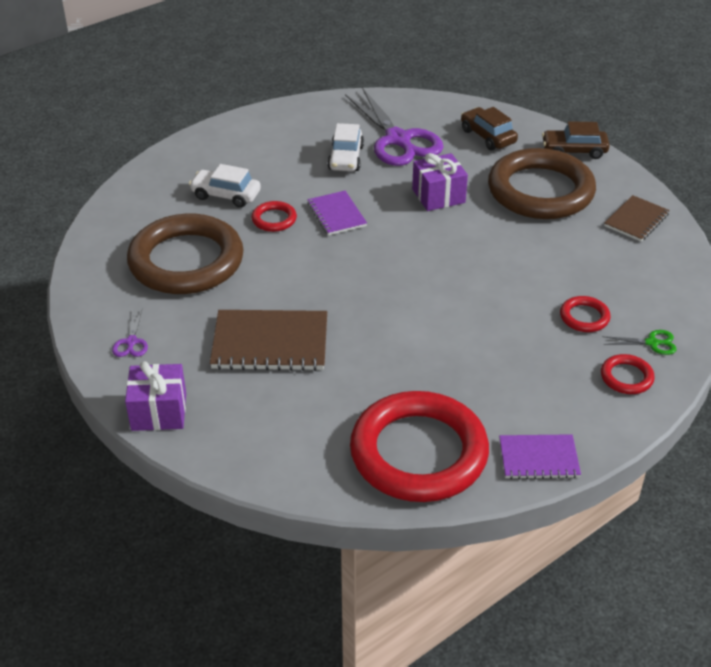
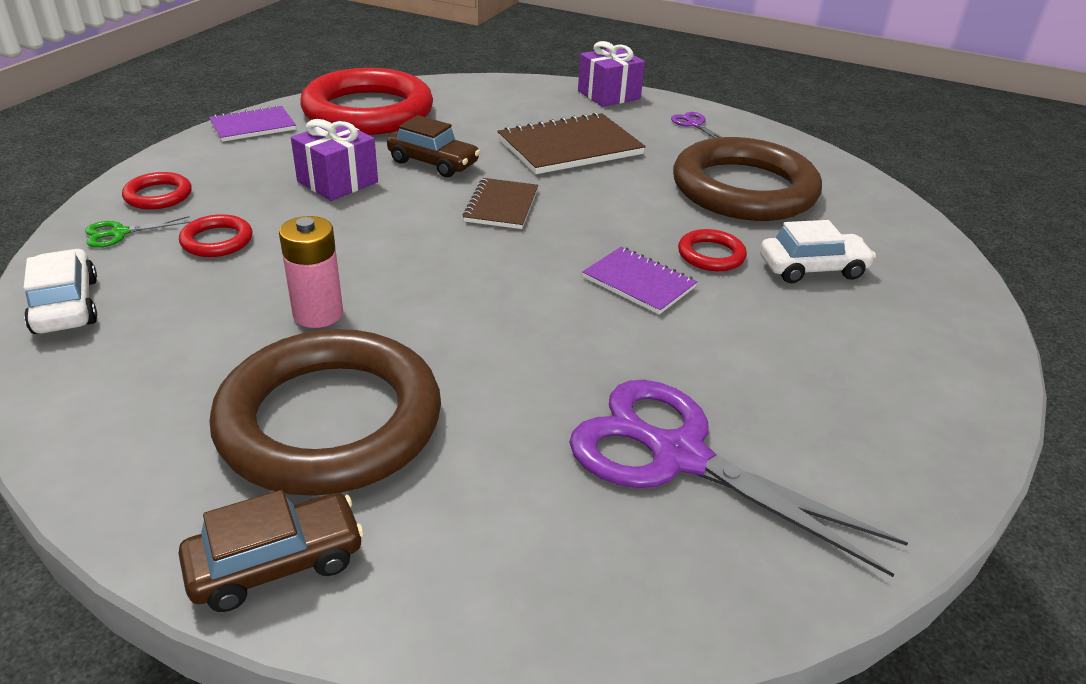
camera: 150 degrees right, 5 degrees down
(346, 158) = (726, 381): white car -> white car (66, 305)
(438, 196) = (513, 355): purple gift -> purple gift (337, 182)
(487, 136) = (501, 536): brown car -> brown car (433, 163)
(531, 245) = (318, 314): none -> pink battery
(636, 220) = (123, 411): brown notebook -> brown notebook (501, 206)

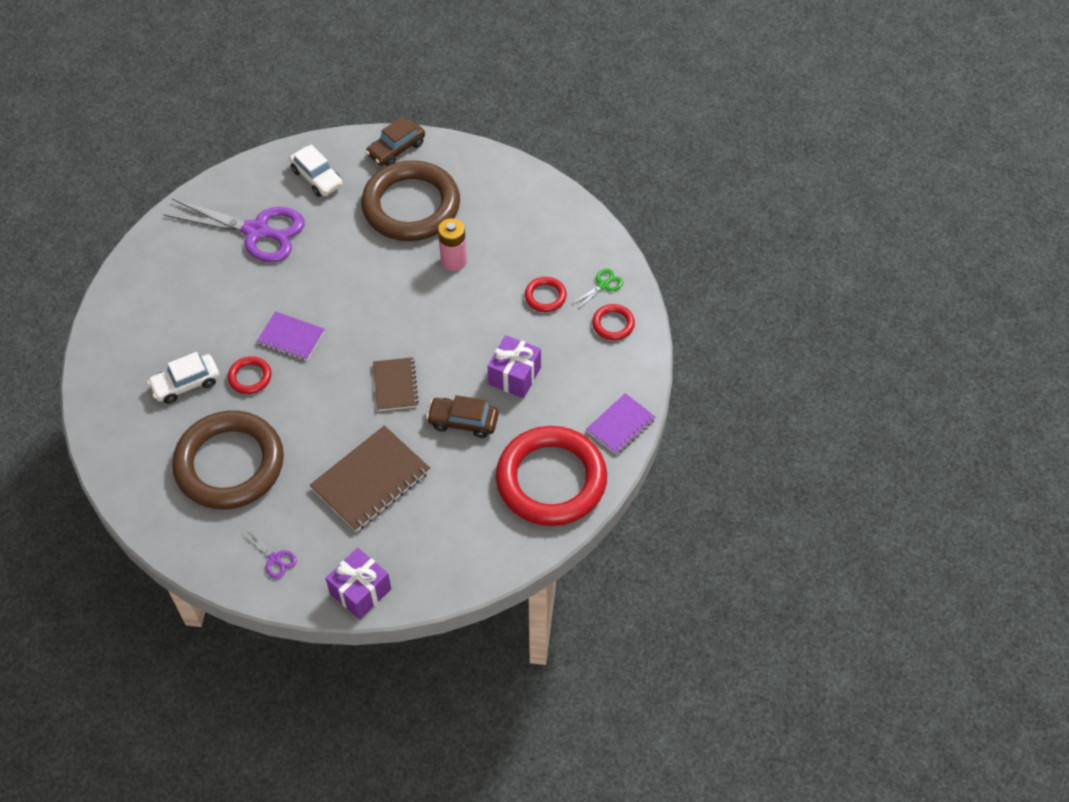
camera: 165 degrees right, 20 degrees up
(66, 305) = (579, 229): white car -> white car (317, 178)

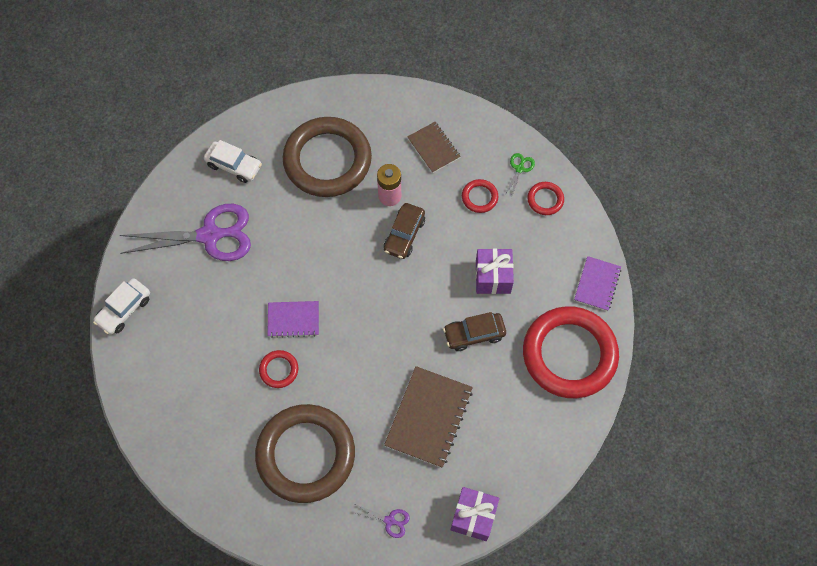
camera: 25 degrees left, 10 degrees up
(186, 384) = (228, 399): white car -> white car (124, 310)
(395, 385) = (402, 326): brown notebook -> brown notebook (433, 148)
(396, 149) = (286, 113): brown car -> brown car (404, 235)

